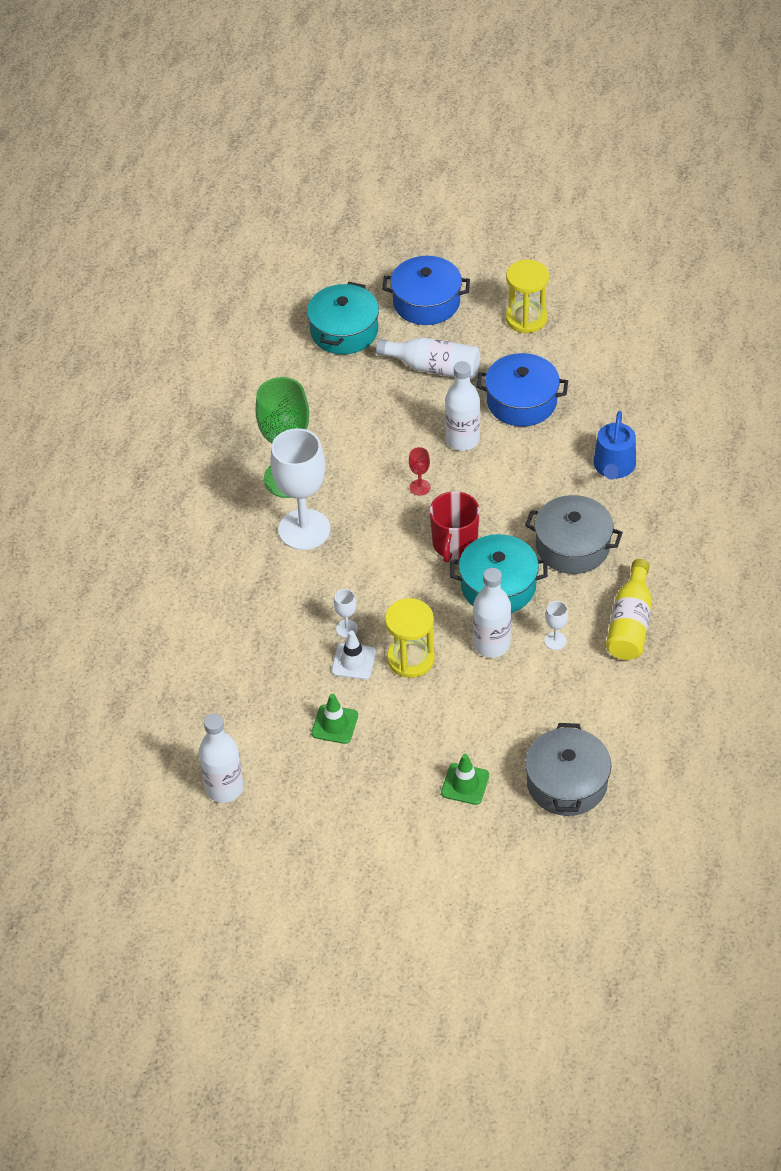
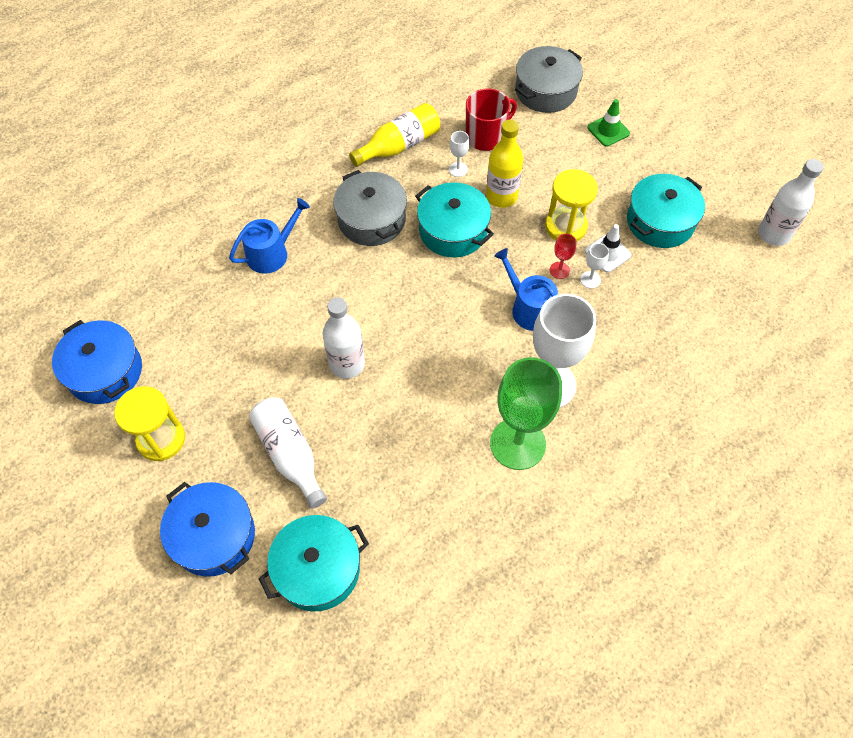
camera: 140 degrees left, 10 degrees up
(334, 724) = (660, 221): green traffic cone -> turquoise pot
(373, 571) = (529, 308): none -> blue watering can
(420, 487) = (424, 349): red goblet -> red goblet (559, 270)
(454, 544) = (448, 283): red mug -> red mug (486, 137)
(491, 644) = (501, 196): white bottle -> yellow bottle
(521, 402) = (264, 360): blue pot -> blue pot (105, 371)

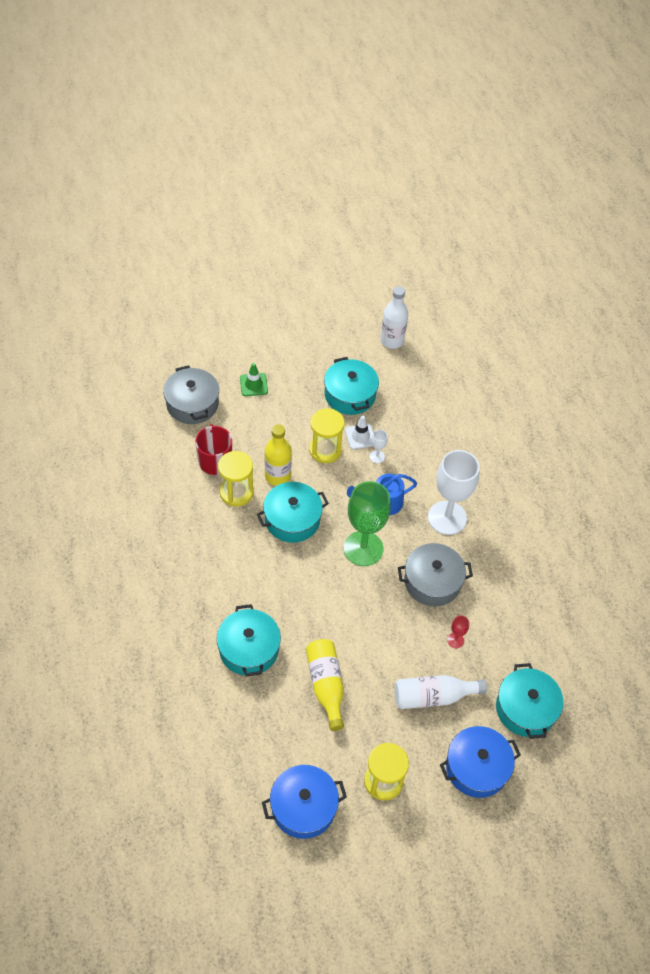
camera: 70 degrees left, 5 degrees down
(271, 253) = (249, 649): blue watering can -> turquoise pot
(347, 364) = (375, 633): white bottle -> none
(371, 219) = (253, 568): grey pot -> grey pot (432, 582)
(399, 146) = (190, 521): yellow bottle -> yellow bottle (326, 685)
(458, 169) = (236, 492): white goblet -> yellow hourglass
(517, 443) = (482, 555): green goblet -> green goblet (363, 548)
(559, 270) = (360, 470): red goblet -> red goblet (455, 640)

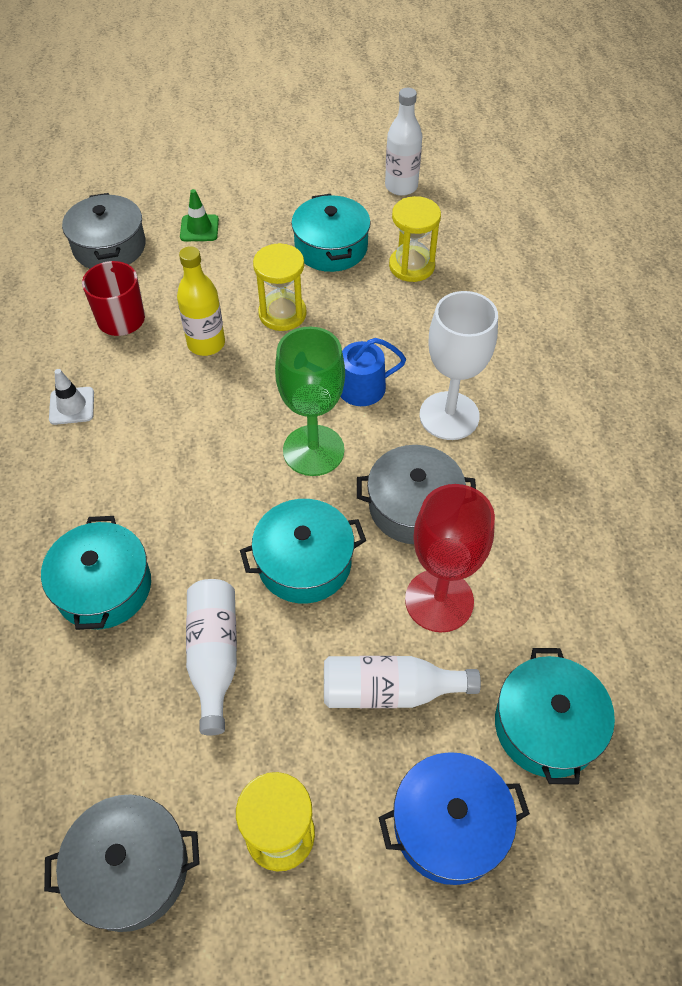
camera: 10 degrees right, 0 degrees up
(236, 492) = (141, 361): yellow hourglass -> yellow hourglass (411, 266)
(292, 519) = (214, 403): turquoise pot -> turquoise pot (304, 562)
(303, 807) = (131, 869): blue pot -> grey pot
(326, 685) = (214, 656): yellow bottle -> white bottle
(360, 436) = (336, 300): white traffic cone -> white traffic cone (72, 406)
(377, 456) = (356, 327): white goblet -> none
(455, 640) = (439, 600): red goblet -> red goblet, size x2.46

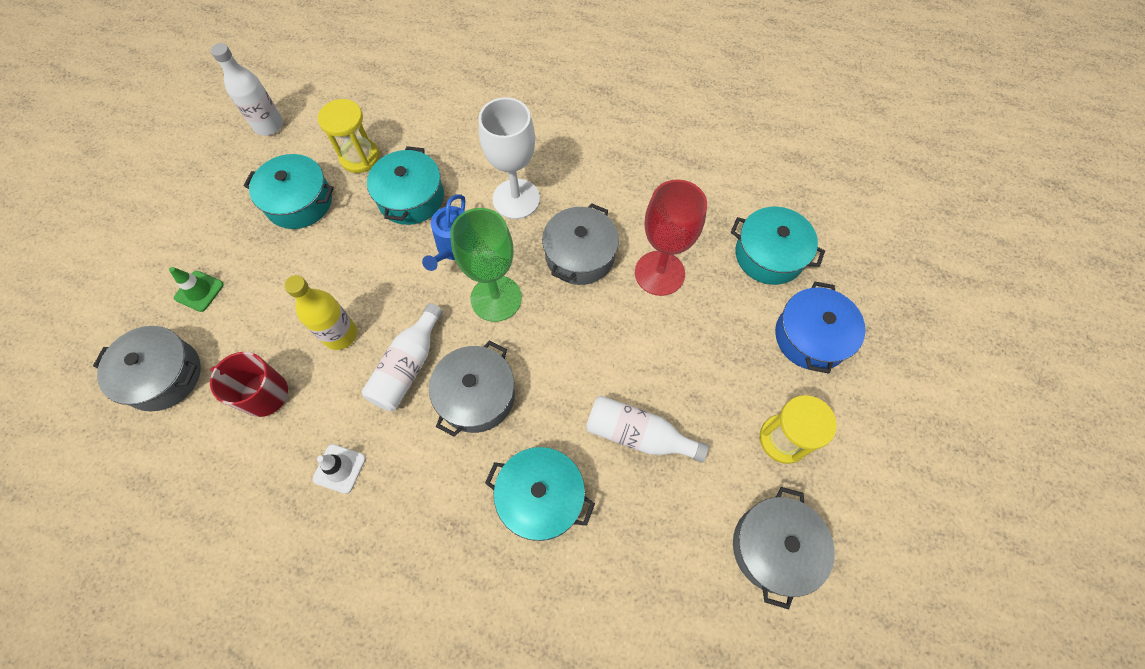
camera: 65 degrees left, 10 degrees up
(192, 481) = (476, 396): none -> grey pot
(282, 314) = (347, 265): yellow hourglass -> none
(304, 562) = (590, 344): turquoise pot -> turquoise pot (411, 198)
(389, 691) = (711, 331): white bottle -> white bottle (408, 366)

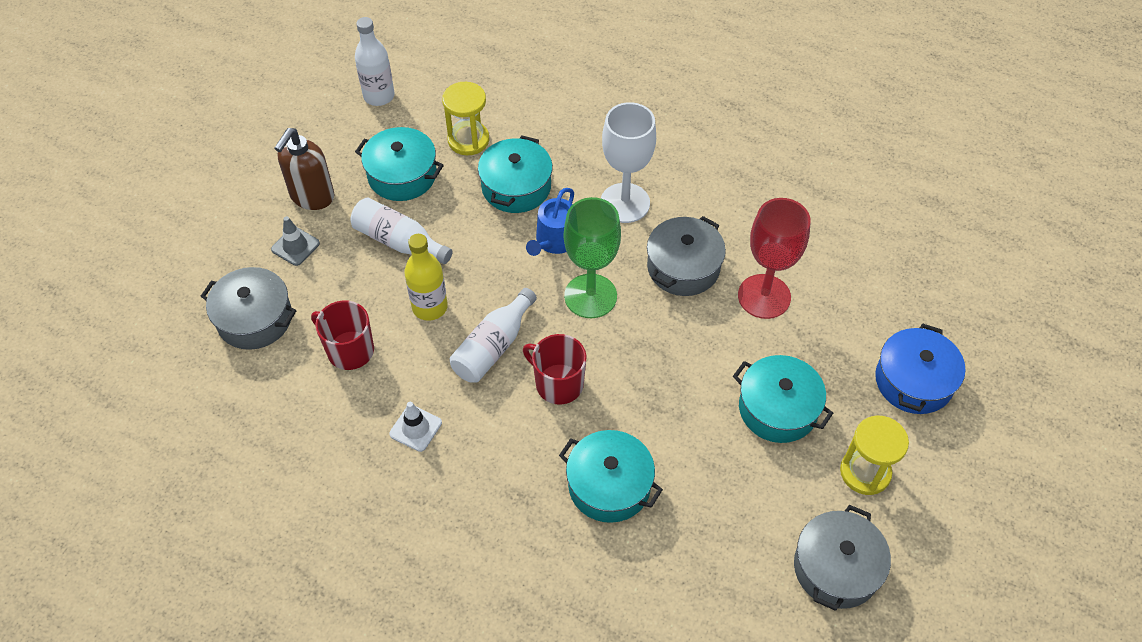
camera: 10 degrees right, 10 degrees down
(199, 291) = (295, 246): green traffic cone -> grey traffic cone
(211, 236) = (312, 196): none -> brown soap dispenser
(476, 396) = (558, 384): grey pot -> red mug
(638, 434) = (715, 444): white bottle -> white bottle (399, 241)
(769, 255) = (884, 295): turquoise pot -> turquoise pot (778, 409)

